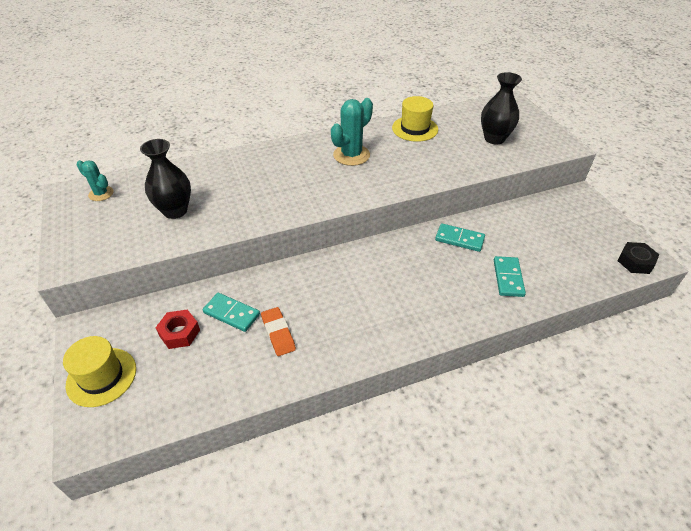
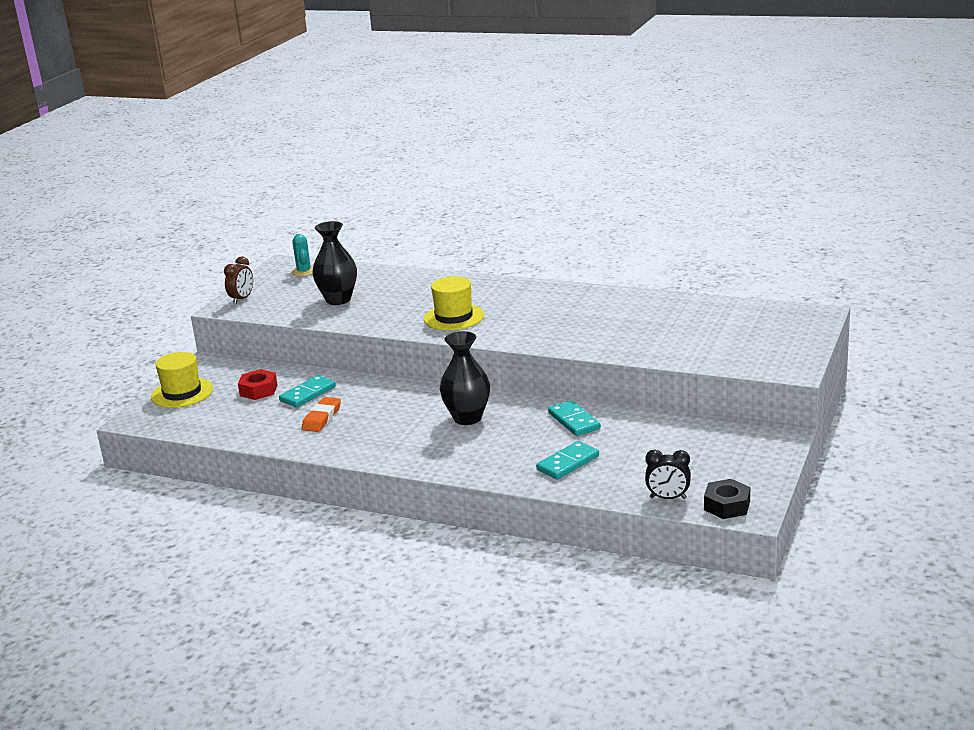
camera: 45 degrees right, 20 degrees down
(74, 247) = (242, 299): none -> brown clock
(231, 313) = (307, 394): turquoise domino -> turquoise domino turned 60 degrees clockwise
(351, 155) = (545, 307): turquoise cactus -> none
(415, 129) = (649, 305): yellow hat -> yellow hat (454, 317)
(494, 138) = (720, 339): black vase -> black vase (467, 418)
(601, 274) = (668, 498): none -> black clock

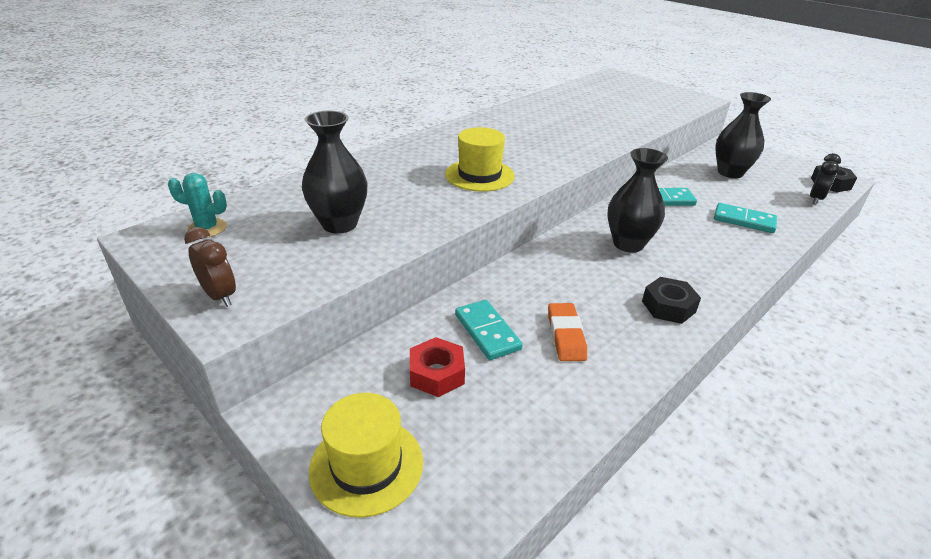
camera: 70 degrees left, 10 degrees up
(322, 418) = (566, 335): orange eraser -> orange eraser turned 45 degrees clockwise
(385, 447) = (668, 306): none -> black nut
(568, 463) = (744, 220): turquoise domino -> turquoise domino turned 45 degrees counterclockwise
(686, 445) = (730, 172): none -> black vase

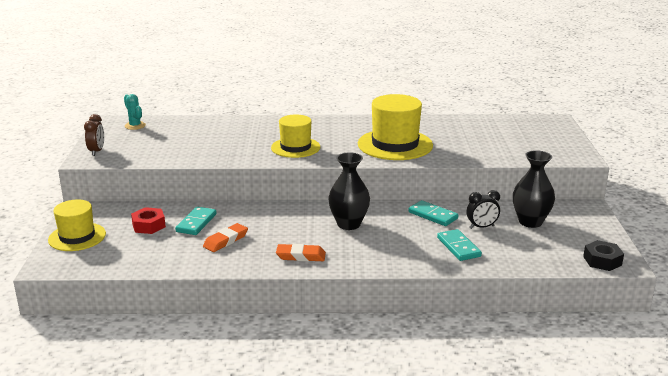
camera: 45 degrees right, 10 degrees down
(339, 224) = (185, 144): black vase -> none
(559, 136) = (395, 145): none -> yellow hat
(668, 306) = (301, 256): black nut -> orange eraser
(816, 199) = (556, 262): black clock -> black clock (481, 227)

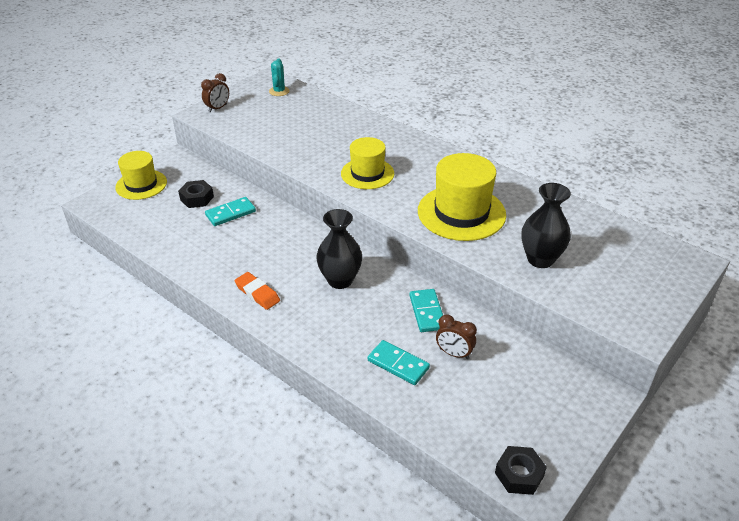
camera: 40 degrees right, 15 degrees up
(148, 225) = (197, 198): red nut -> black nut
(226, 241) = (227, 244): orange eraser -> none
(458, 247) = (398, 364): turquoise domino -> turquoise domino turned 75 degrees counterclockwise
(481, 227) = (454, 353): black clock -> brown clock
(530, 222) = (513, 377): black vase -> black vase (540, 259)

